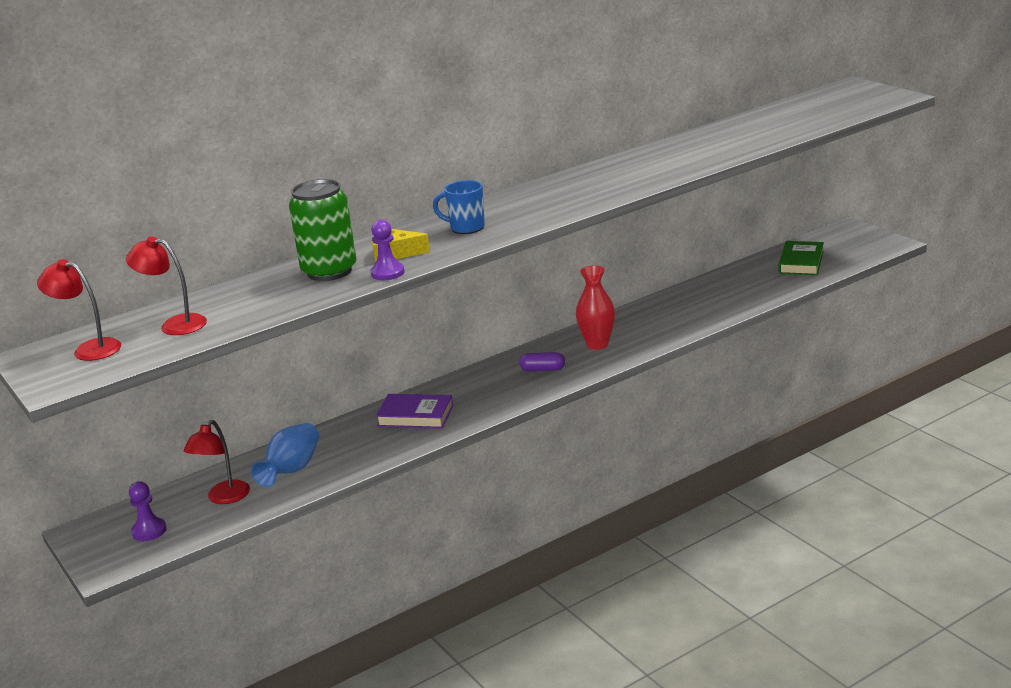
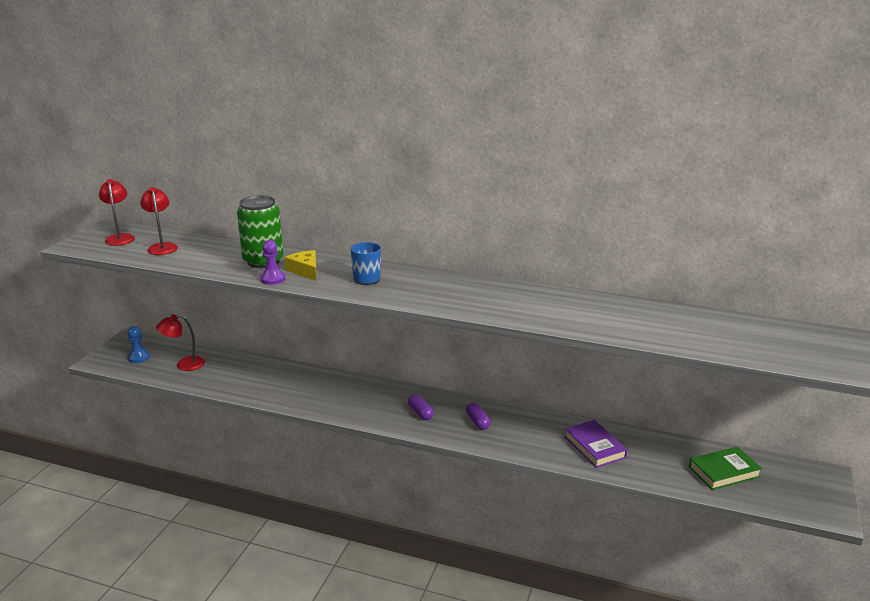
camera: 50 degrees right, 0 degrees up
(149, 531) = (139, 357): purple pawn -> blue pawn
(292, 470) = (227, 373): blue vase -> none
(415, 416) = (319, 389): purple book -> purple book (594, 447)
(597, 344) = (477, 422): red vase -> purple capsule

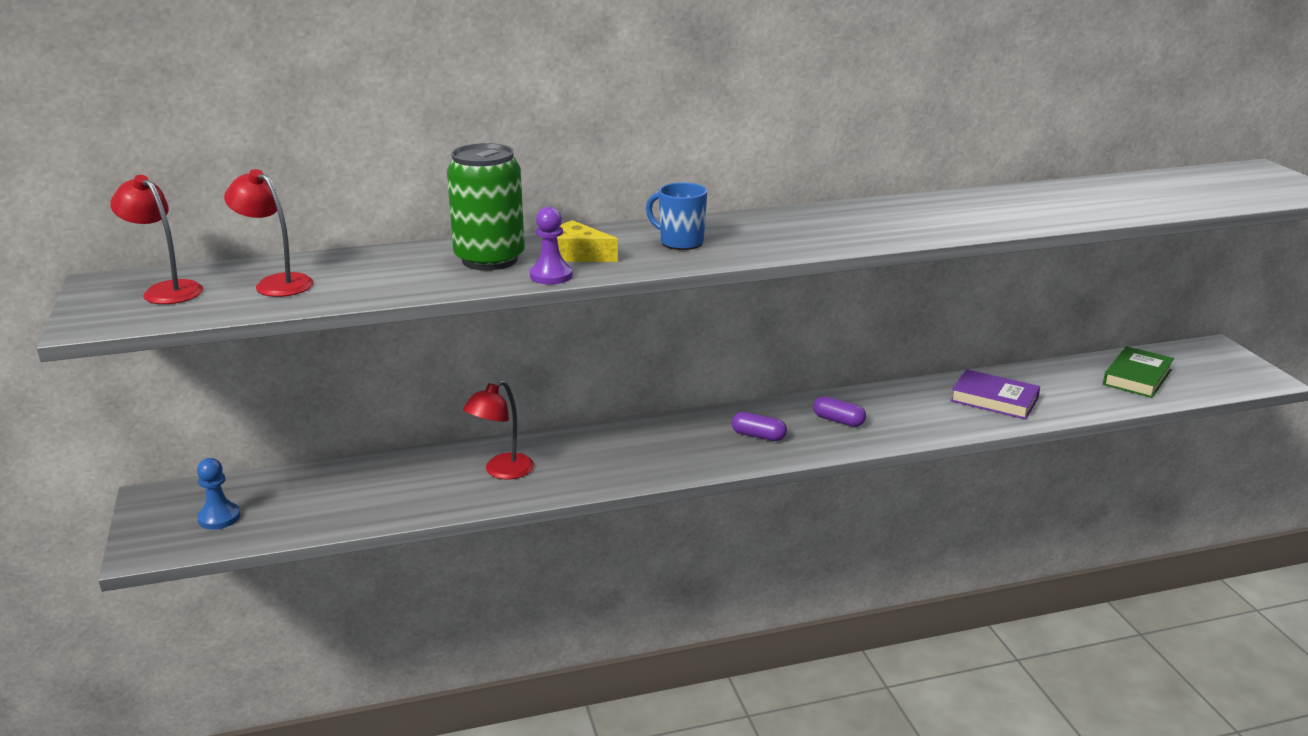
camera: 35 degrees left, 0 degrees up
(184, 365) = (320, 500): red lamp -> red lamp (502, 471)

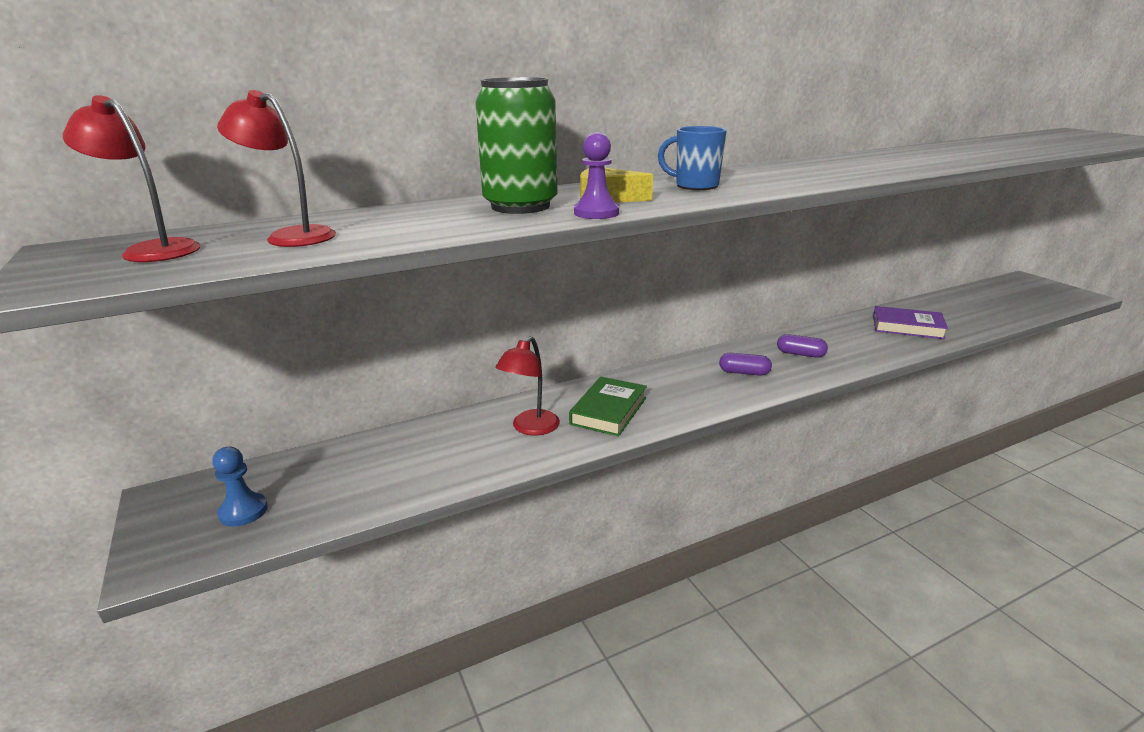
camera: 10 degrees left, 0 degrees up
(1137, 377) = (994, 302): green book -> green book (608, 411)

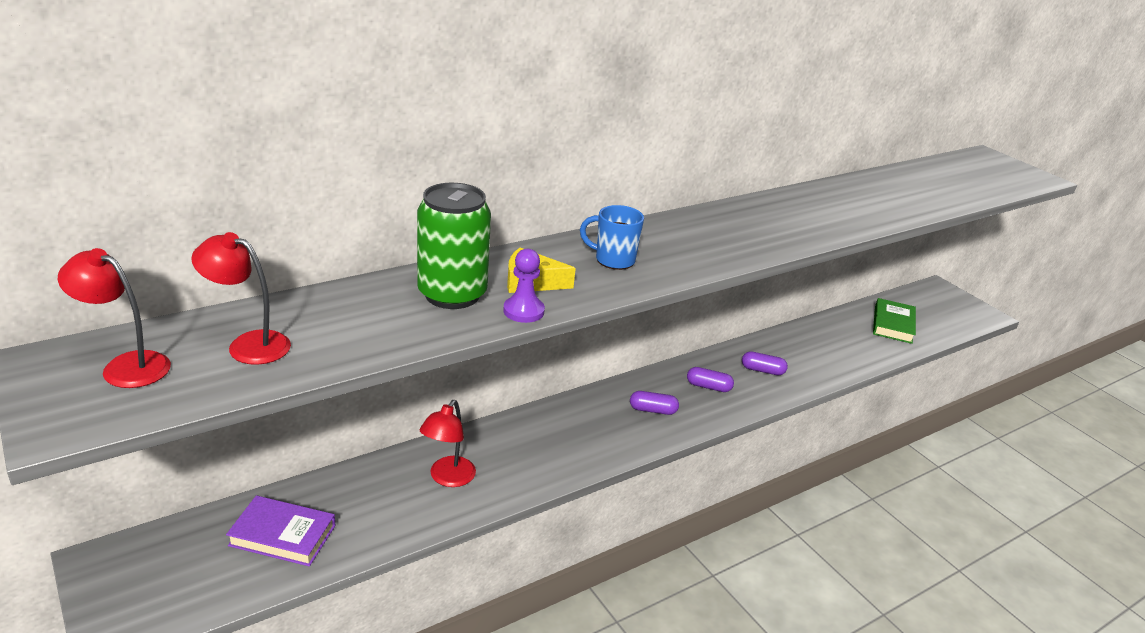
camera: 10 degrees left, 5 degrees up
(243, 511) = (183, 576): blue pawn -> none
(608, 411) = (522, 457): green book -> green book (893, 324)
(855, 341) = (762, 370): none -> purple capsule
(907, 327) = (814, 353): purple book -> purple book (282, 535)

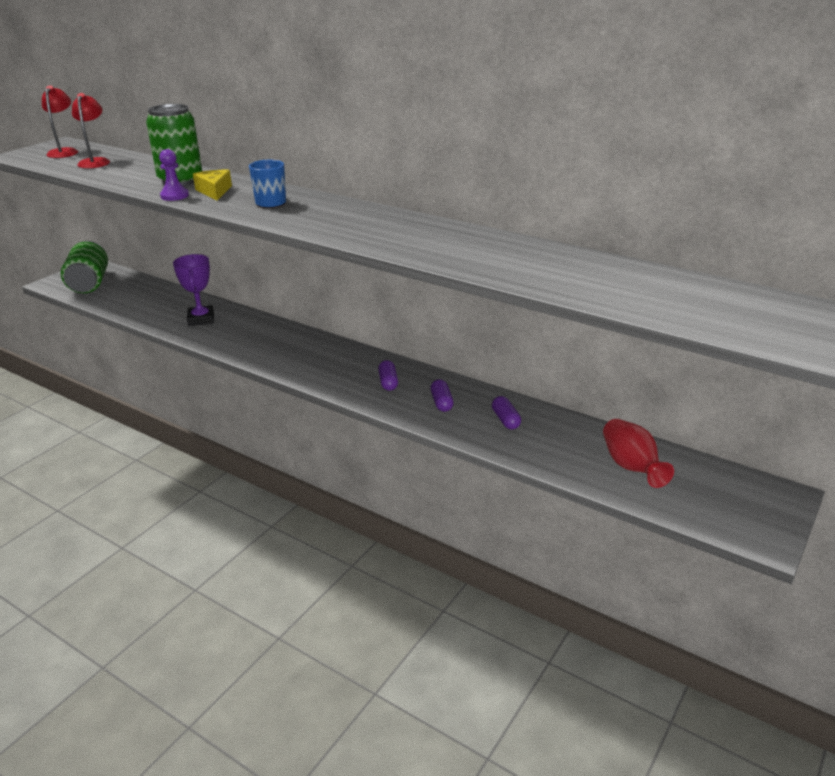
camera: 70 degrees right, 0 degrees up
(180, 576) = (89, 283): none -> green can
(282, 535) = (128, 294): purple book -> none
(448, 478) = (201, 319): red lamp -> purple trophy
(653, 410) = (332, 366): purple capsule -> purple capsule (505, 420)
(893, 324) = (631, 467): green book -> red vase

